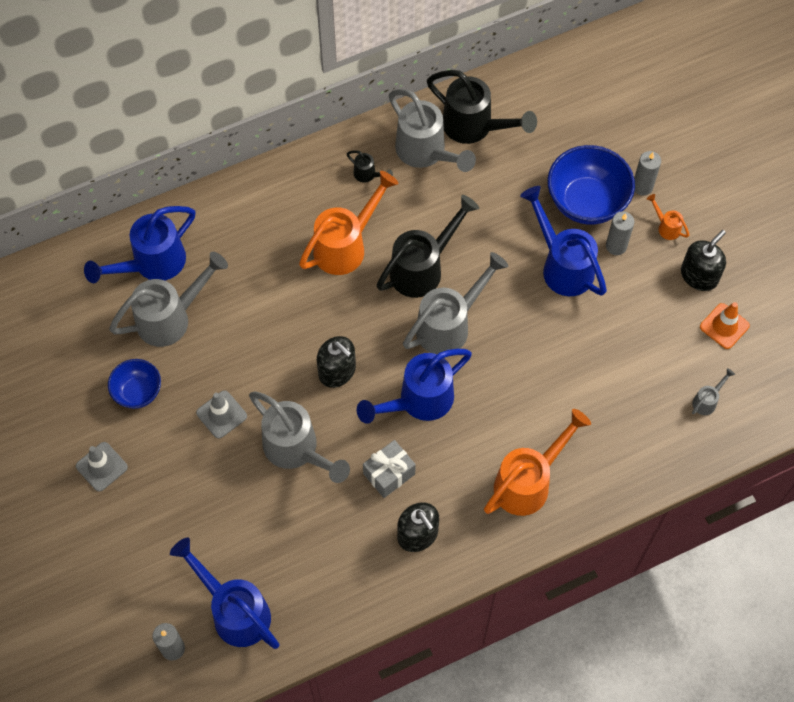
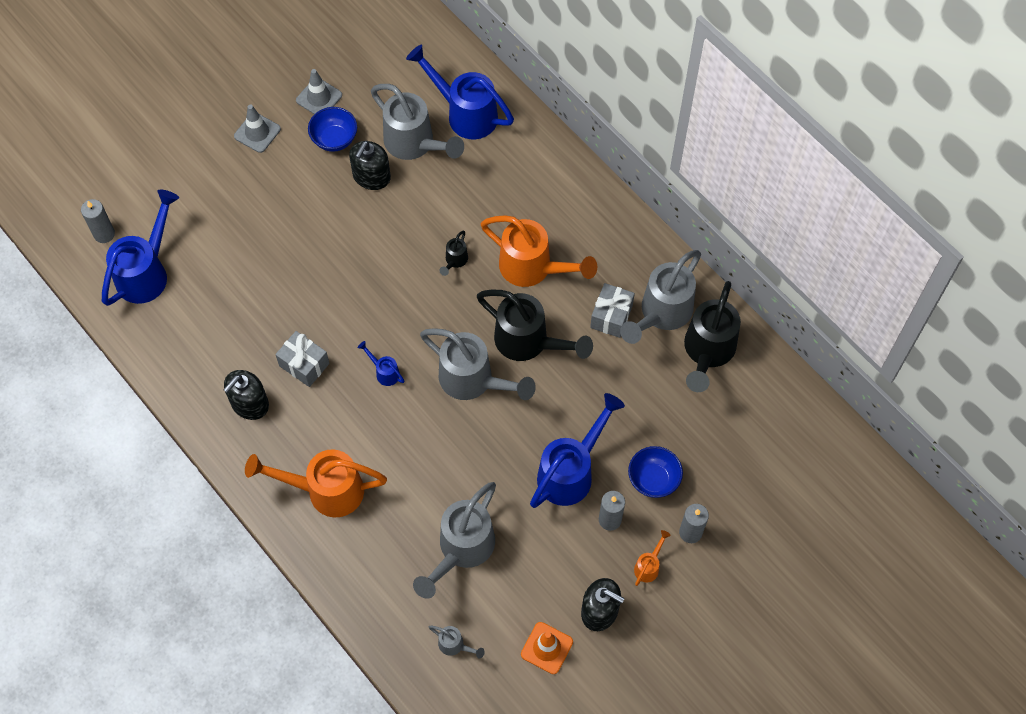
camera: 75 degrees right, 0 degrees up
(221, 414) = (329, 211): grey traffic cone -> grey traffic cone (319, 98)
(297, 450) = (309, 282): grey watering can -> grey watering can (461, 550)
(337, 371) = (398, 294): black soap dispenser -> black soap dispenser (371, 177)
(368, 175) = (618, 268): black watering can -> black watering can (455, 261)
(416, 193) = (611, 316): none -> grey gift
(418, 401) = (384, 372): blue watering can -> blue watering can, size x0.44
(529, 482) = (325, 490): orange watering can -> orange watering can turned 150 degrees clockwise
(586, 202) = (653, 479): blue bowl -> blue bowl, size x0.58

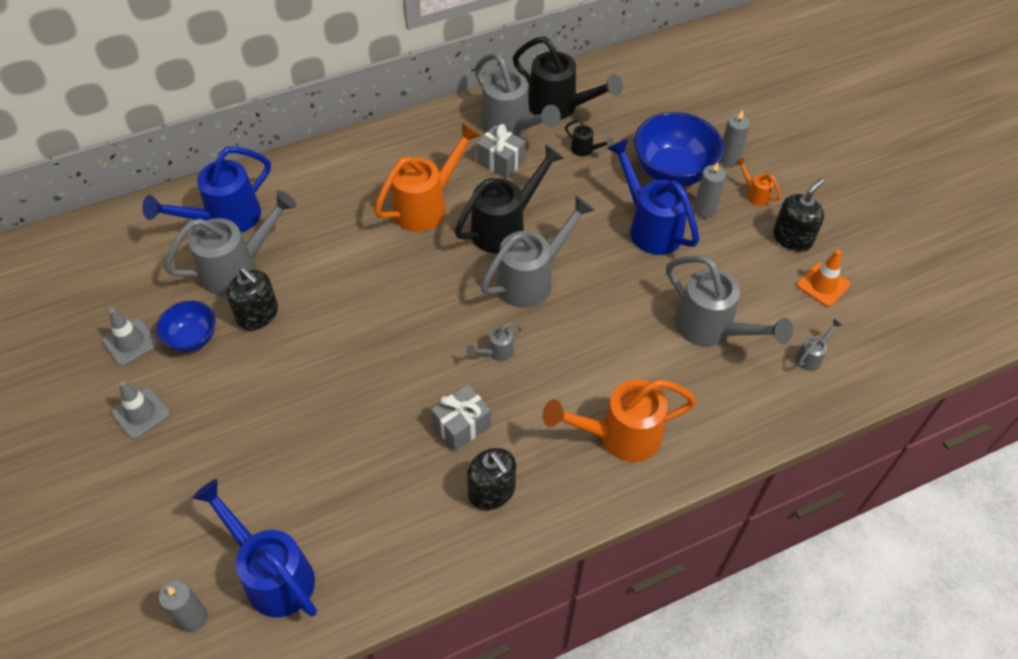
camera: 75 degrees left, 10 degrees down
(325, 490) = (618, 436): orange watering can -> orange watering can turned 60 degrees clockwise
(384, 372) = (496, 352): blue watering can -> grey watering can
(455, 261) = (392, 265): black watering can -> black watering can (585, 150)
(653, 479) = (672, 171): blue bowl -> blue bowl, size x1.72

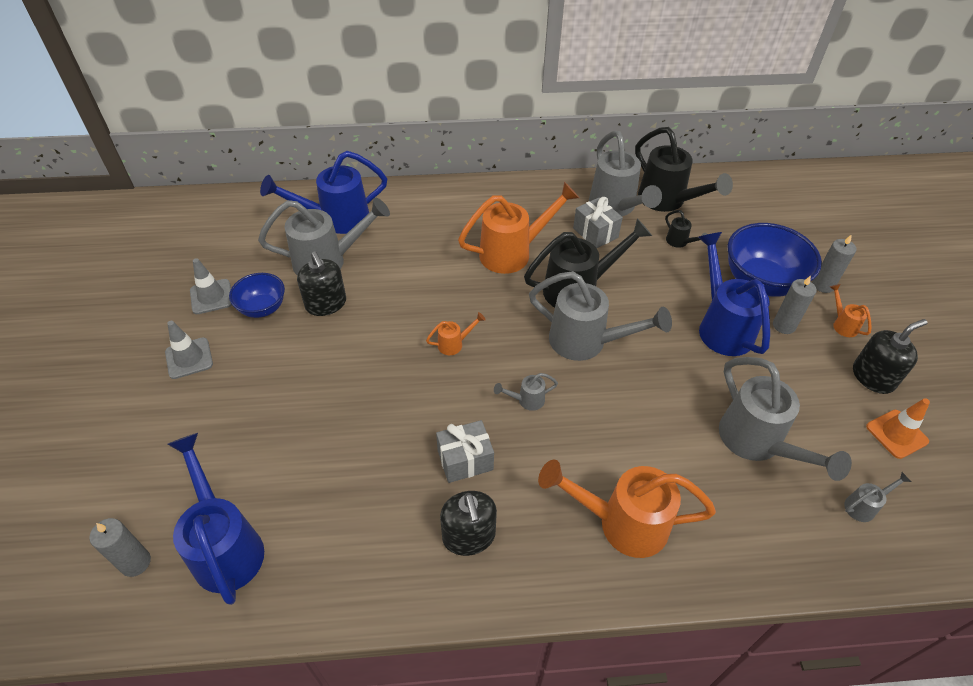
camera: 20 degrees right, 5 degrees down
(406, 318) = (454, 344): none -> orange watering can
(532, 279) = (587, 342): grey watering can -> grey watering can turned 45 degrees clockwise

